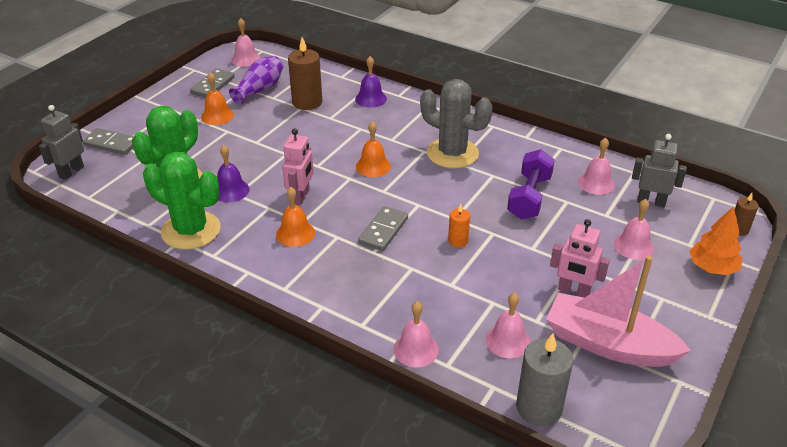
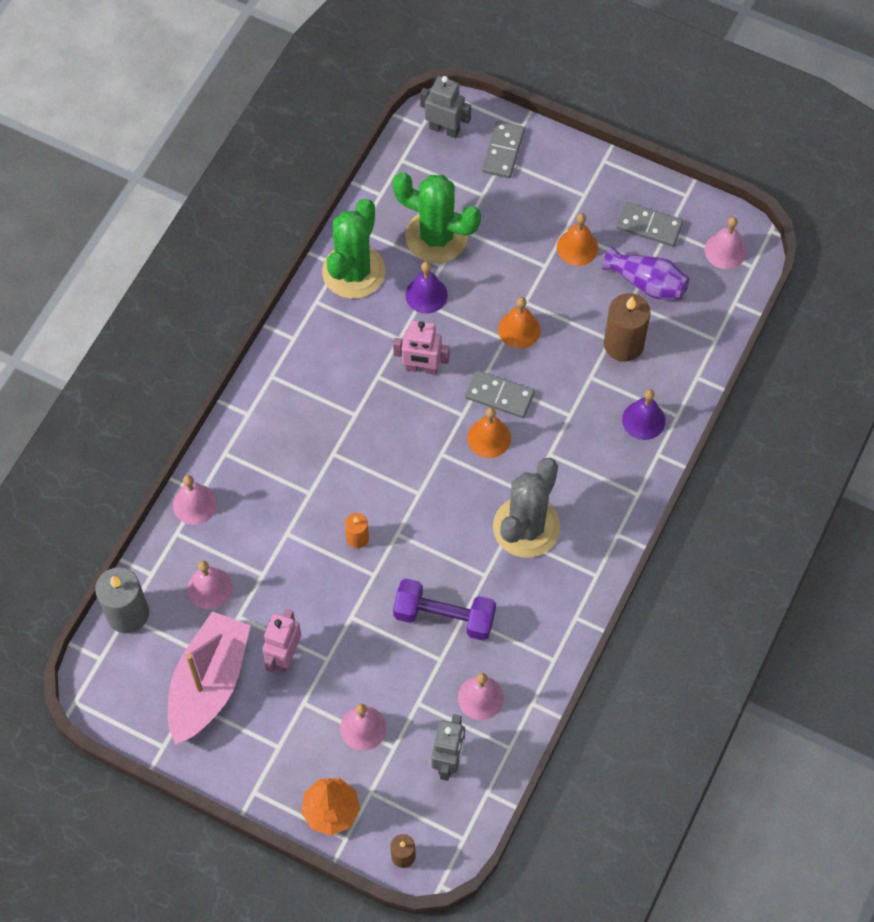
camera: 85 degrees right, 25 degrees up
(295, 233) = (357, 372): orange bell -> orange bell (519, 329)
(383, 231) = (368, 460): grey domino -> grey domino (499, 396)

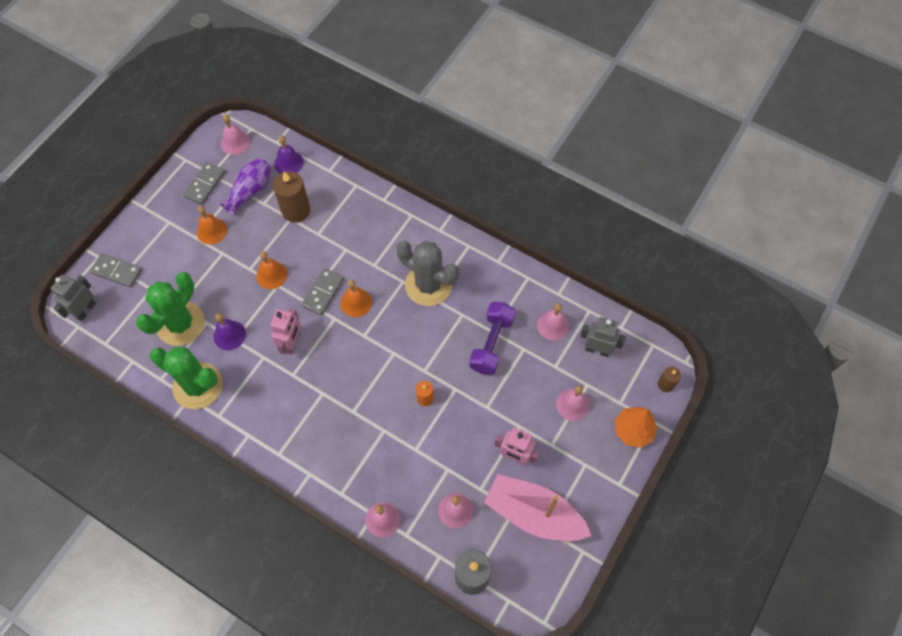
camera: 85 degrees left, 0 degrees up
(643, 420) = (356, 205): purple bell -> purple bell (289, 163)

